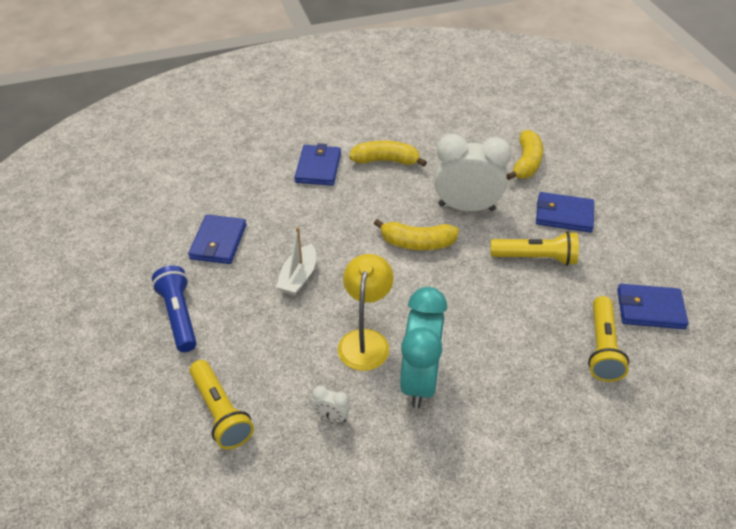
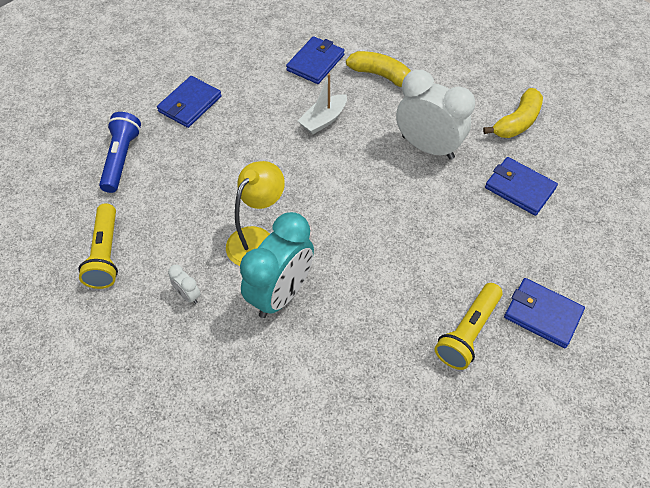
camera: 25 degrees right, 10 degrees up
(298, 277) = (236, 160): white boat -> white boat (323, 120)
(417, 243) = (359, 166): yellow banana -> none
(535, 258) = (461, 221): yellow flashlight -> none

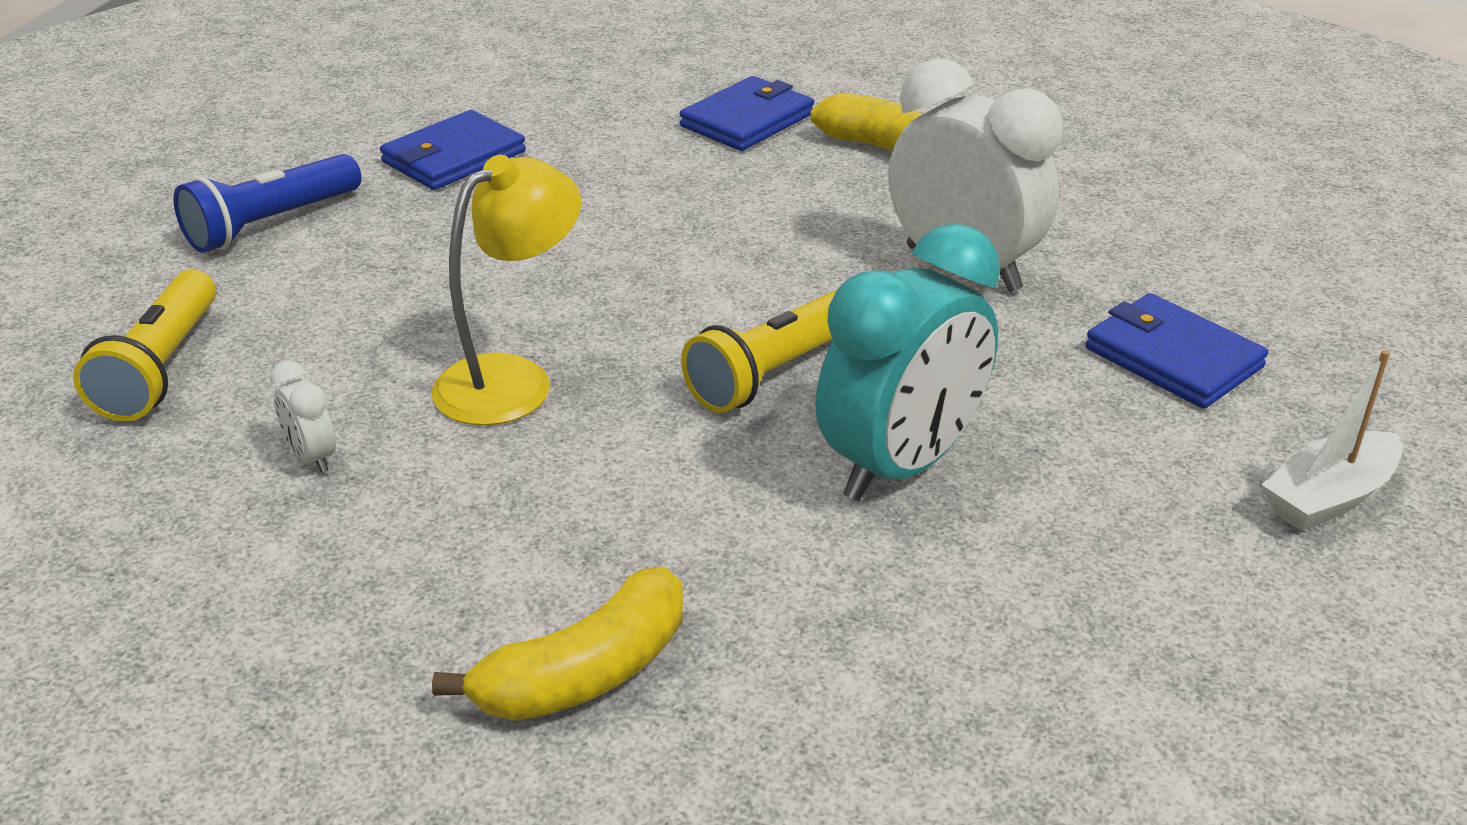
camera: 10 degrees right, 20 degrees down
(121, 159) = (271, 224): blue flashlight -> blue flashlight turned 150 degrees counterclockwise
(281, 294) = (531, 480): turquoise clock -> turquoise clock (900, 465)
(323, 120) = (735, 205): white boat -> white boat (1328, 497)
(468, 332) = (981, 609): yellow flashlight -> yellow flashlight (774, 372)
(517, 122) = (1187, 248): yellow banana -> yellow banana (585, 673)
(542, 314) = (1191, 597): blue wallet -> none

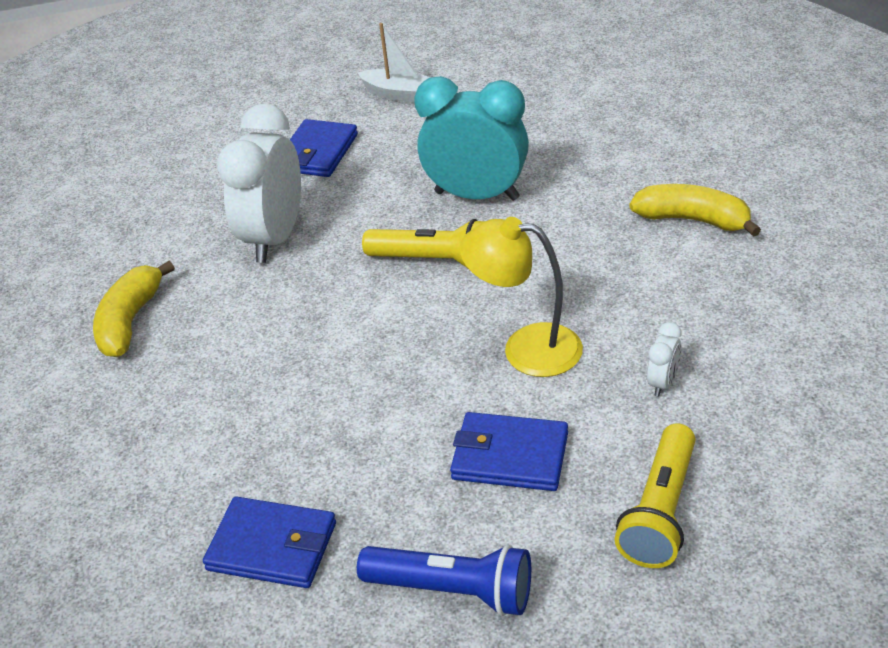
camera: 115 degrees left, 5 degrees up
(161, 368) = (660, 511): yellow flashlight -> yellow flashlight turned 135 degrees clockwise
(747, 120) = (112, 408): blue wallet -> blue wallet (510, 456)

